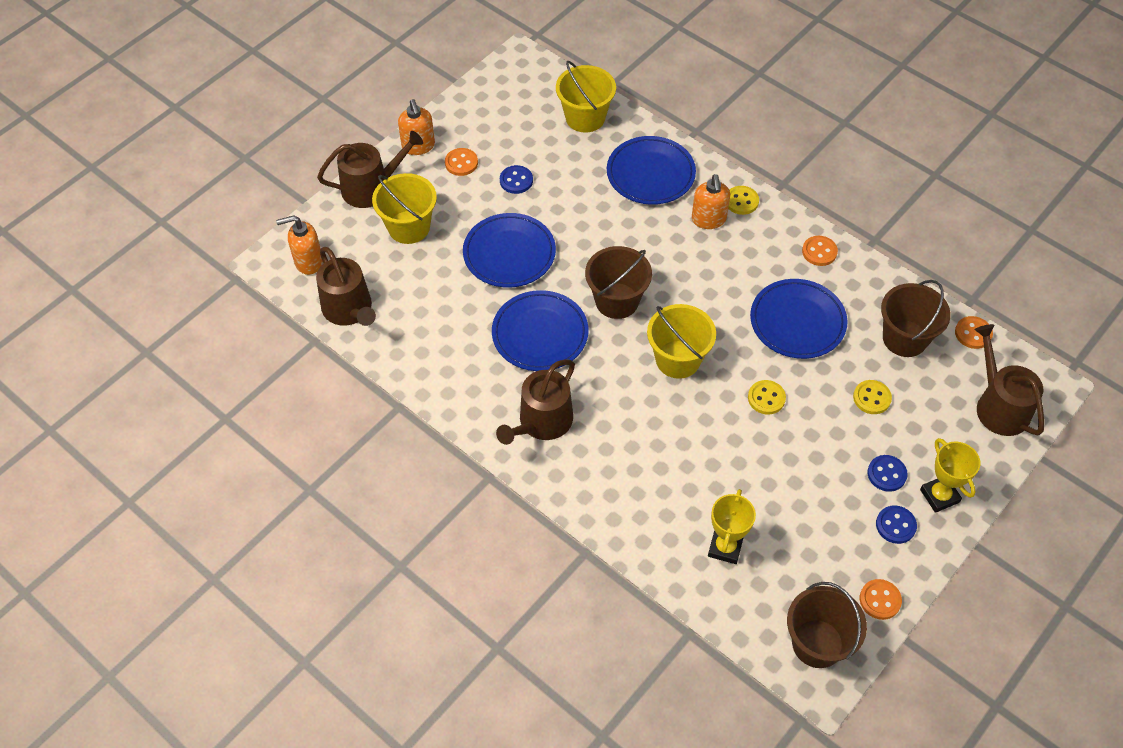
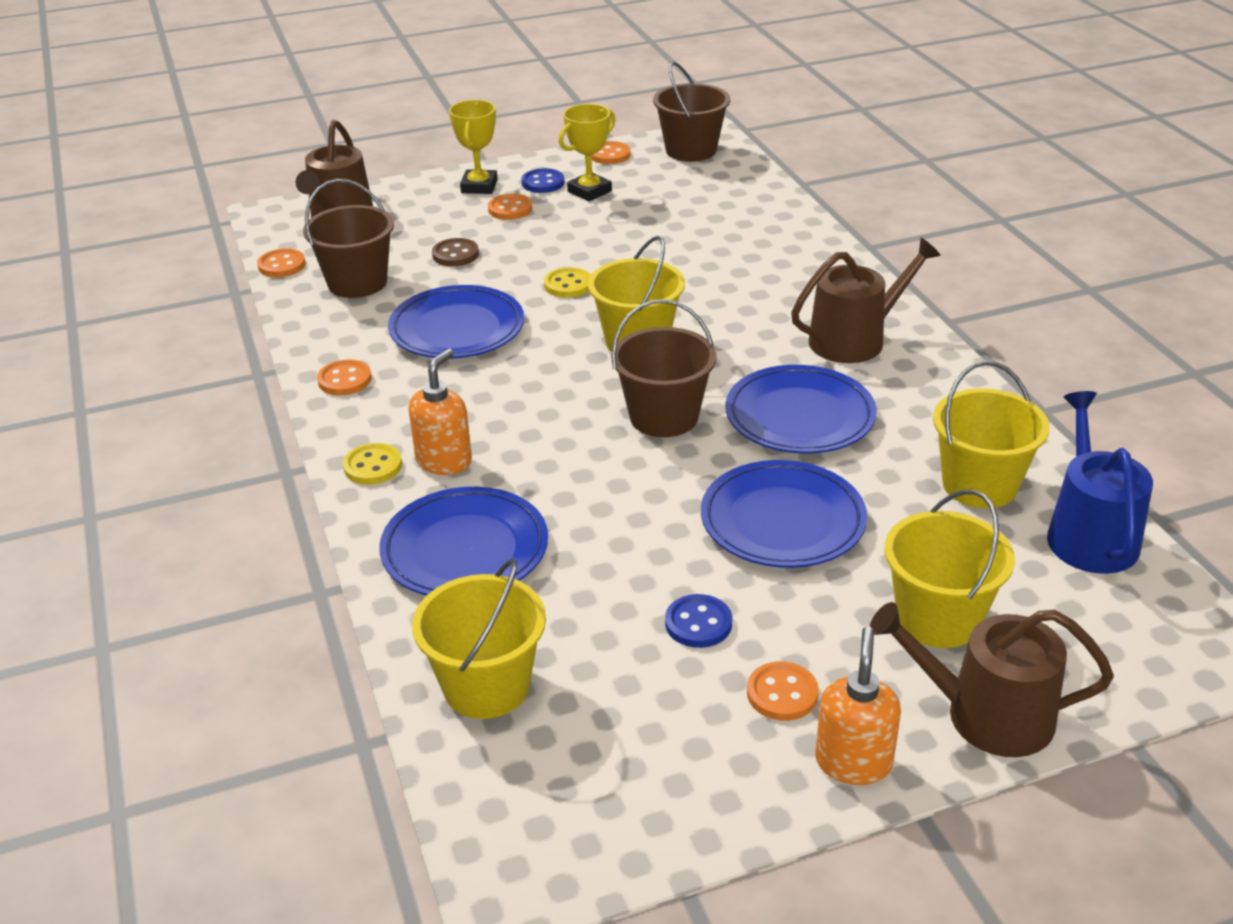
camera: 150 degrees left, 20 degrees down
(308, 262) = (1151, 628): orange soap dispenser -> none
(349, 310) = (1089, 534): brown watering can -> blue watering can
(417, 322) = (979, 485): none -> yellow bucket
(725, 547) = (721, 211): yellow trophy -> yellow trophy (589, 191)
(871, 398) = (455, 254): yellow button -> brown button
(886, 474) = (510, 209): blue button -> orange button

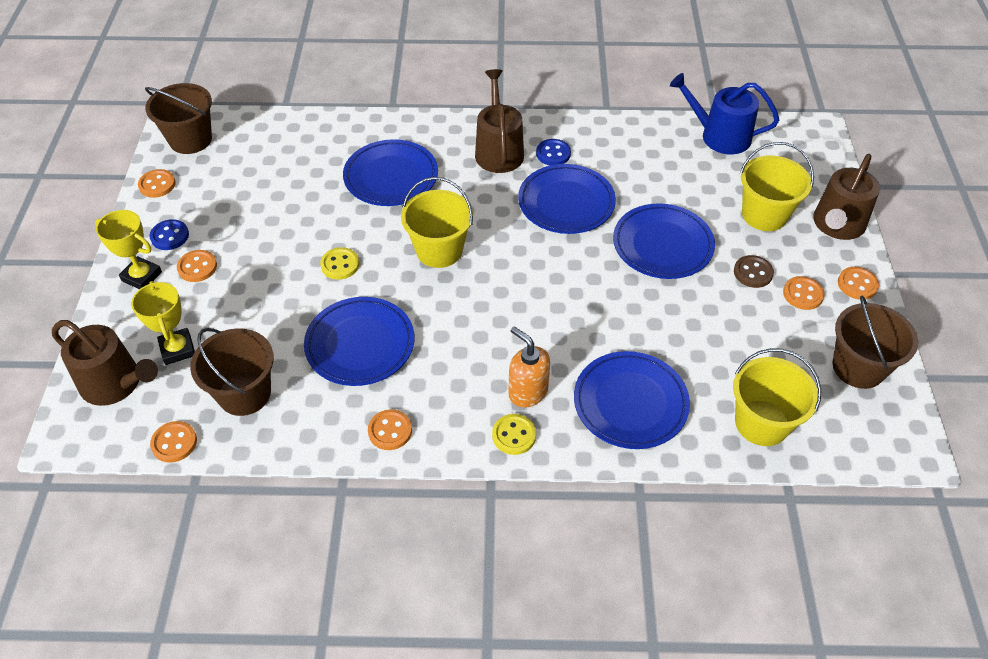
camera: 70 degrees left, 15 degrees up
(455, 254) = (245, 319): brown button -> brown button (753, 273)
(589, 191) = (207, 213): yellow trophy -> yellow trophy (177, 349)
(664, 417) = (534, 264): brown bucket -> brown bucket (858, 367)
(698, 623) = (738, 310): blue button -> blue button (553, 154)
(736, 278) = (391, 177): none -> blue plate
(853, 762) = (857, 284): orange soap dispenser -> orange button
(979, 485) = (664, 157): yellow bucket -> none

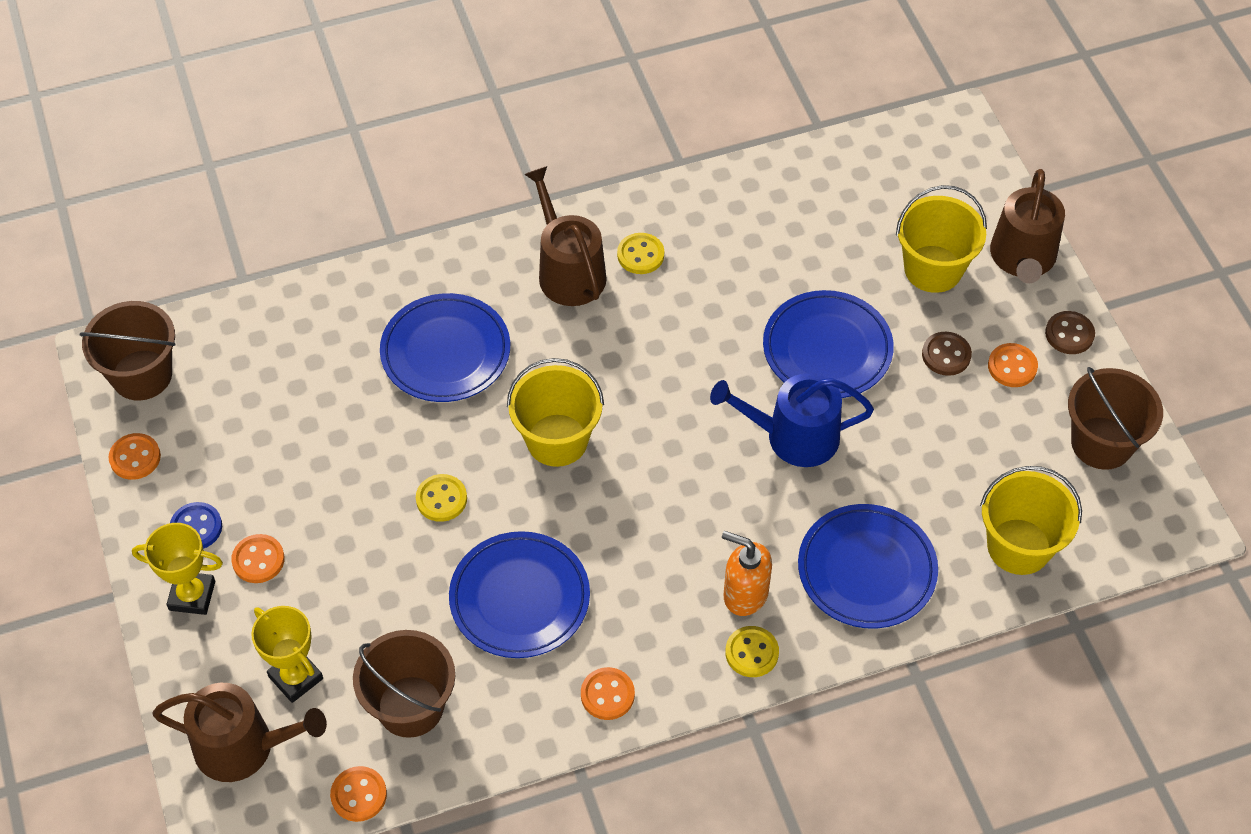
camera: 20 degrees left, 5 degrees up
(553, 154) = (640, 255): blue button -> yellow button
(566, 203) = (686, 324): blue plate -> none
(719, 136) = (839, 167): blue watering can -> blue watering can (793, 436)
(857, 284) = (1069, 334): orange button -> brown button

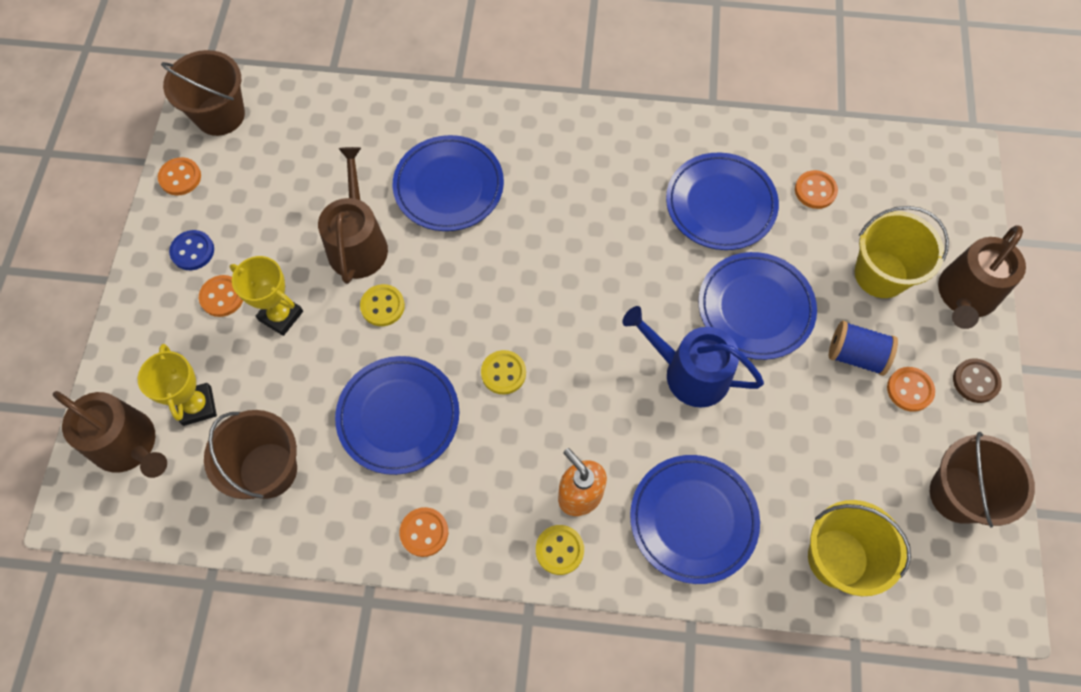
camera: 25 degrees right, 10 degrees up
(192, 595) = (160, 304): yellow trophy -> yellow trophy (281, 315)
(359, 795) = (190, 527): orange button -> orange button (815, 190)
(557, 440) = (496, 295): yellow bucket -> none
(568, 271) = (577, 157): brown watering can -> brown watering can (358, 243)
(640, 255) = (641, 167): yellow button -> yellow button (503, 373)
(741, 262) = (720, 204): none -> blue plate
(946, 355) = (856, 355): brown button -> blue spool

